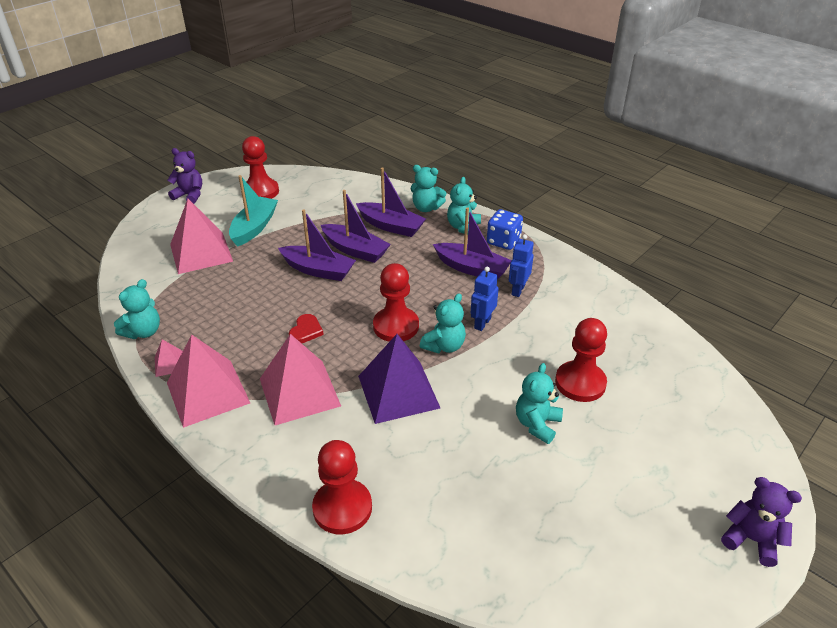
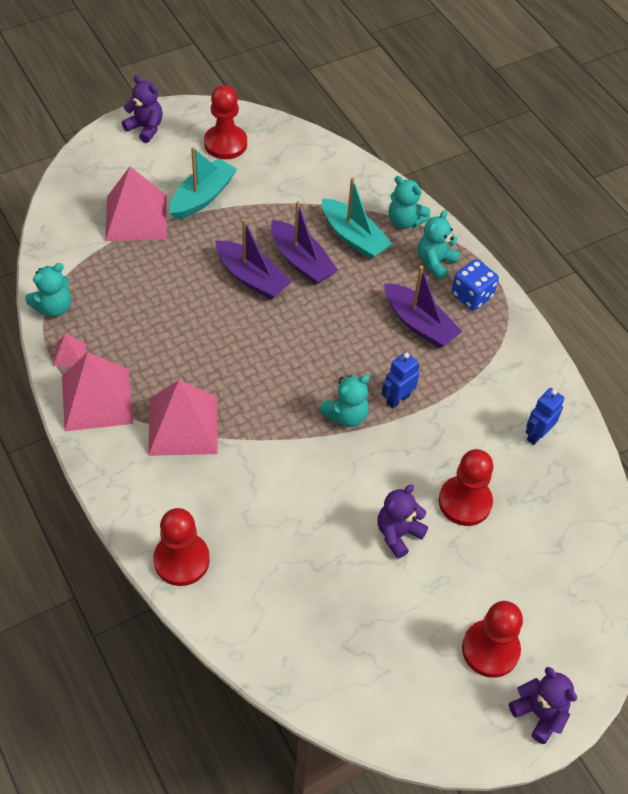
camera: 15 degrees right, 15 degrees up
(306, 331) = (213, 354): red heart -> none
(391, 226) = (354, 237): purple boat -> turquoise boat
(396, 326) = (306, 376): red pawn -> red pawn (490, 649)
(398, 391) = (278, 455): purple pyramid -> none
(517, 290) = (456, 367): blue robot -> blue robot (537, 434)
(537, 424) = (398, 534): turquoise teddy bear -> purple teddy bear

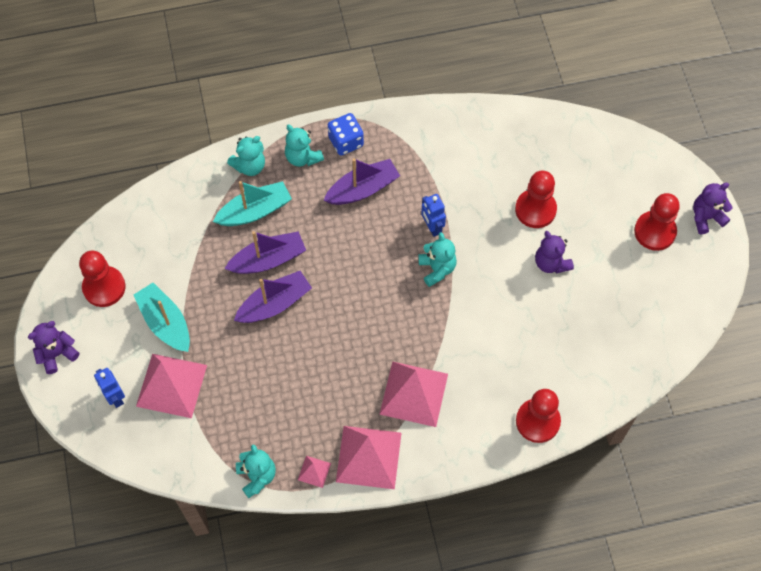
camera: 70 degrees left, 10 degrees up
(537, 434) = (490, 142): blue robot -> blue robot (115, 397)

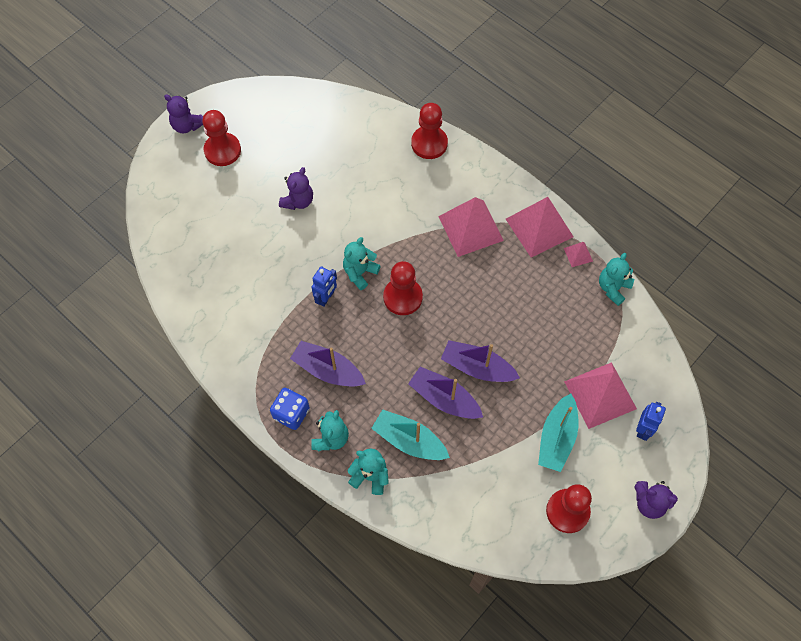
camera: 125 degrees left, 0 degrees up
(535, 209) = (258, 236): red pawn -> red pawn (402, 297)

